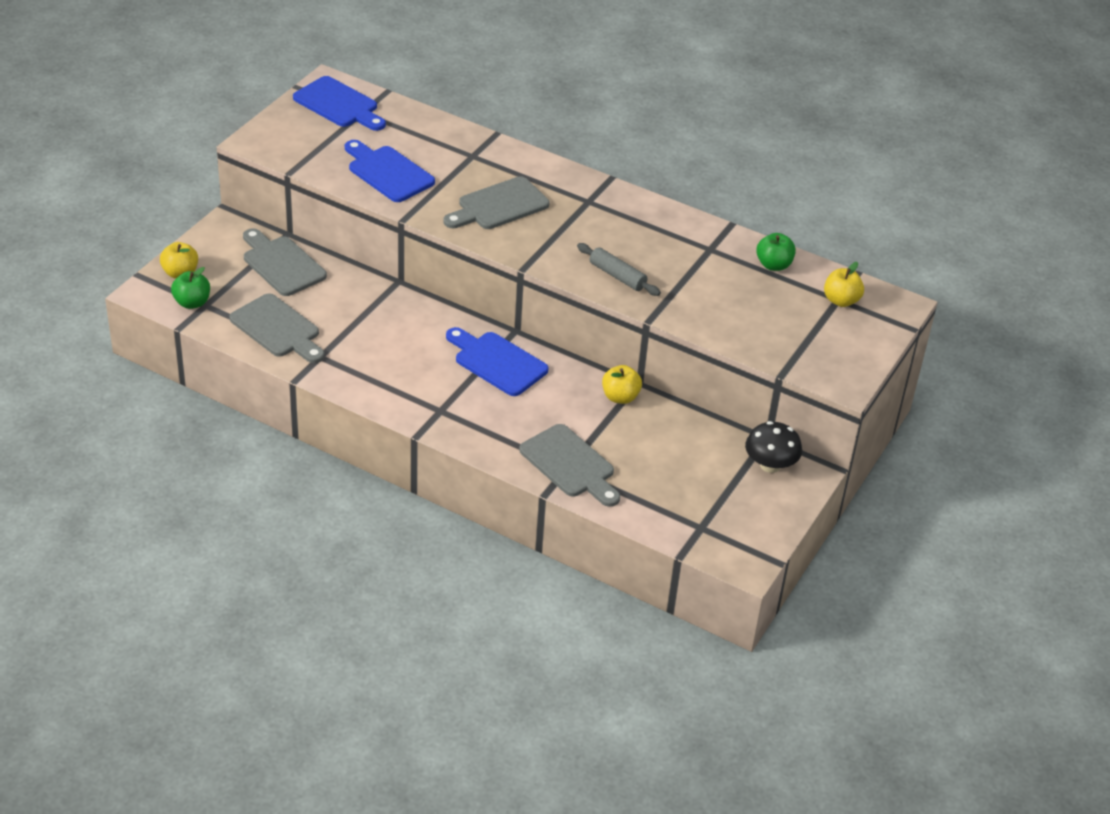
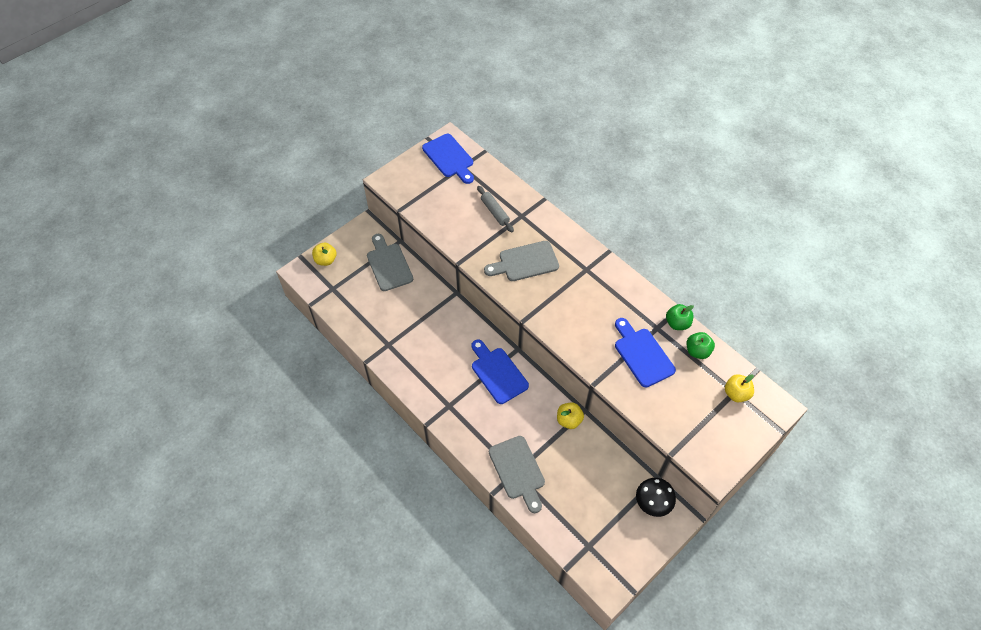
camera: 20 degrees right, 15 degrees up
(192, 303) = (325, 285): green apple -> green apple (677, 323)
(278, 329) = (370, 316): grey cutting board -> none
(388, 172) = (462, 220): blue cutting board -> blue cutting board (642, 354)
(617, 276) = (585, 339): grey rolling pin -> grey rolling pin (495, 212)

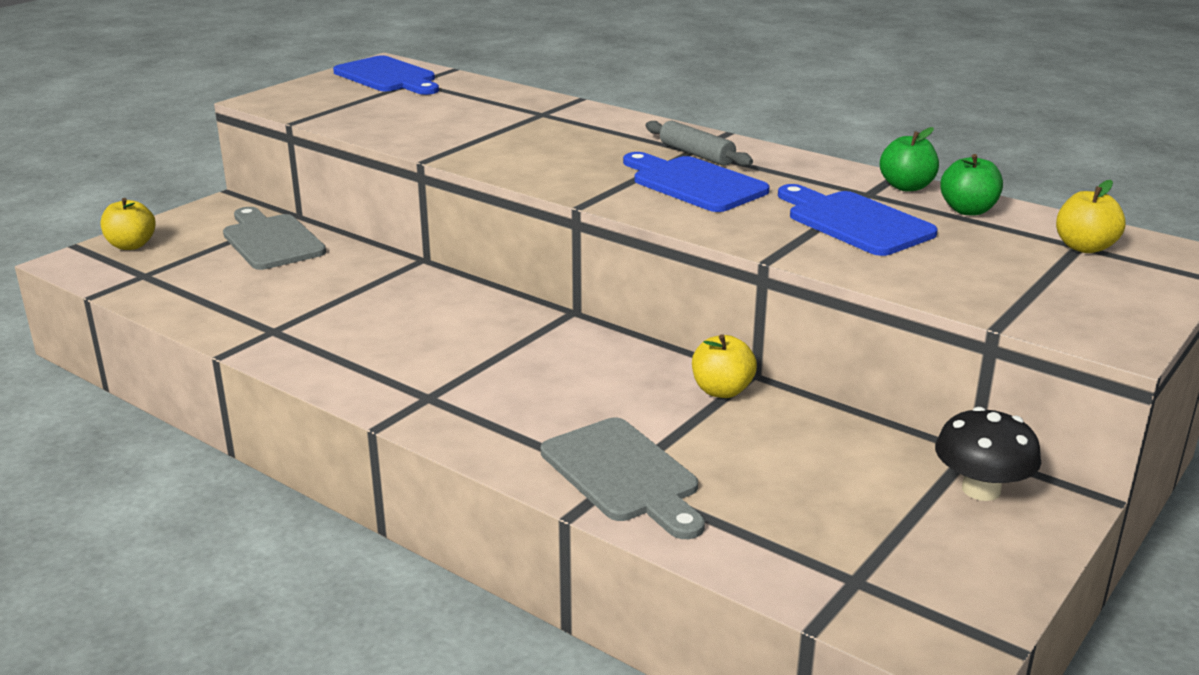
camera: 10 degrees left, 30 degrees down
(495, 212) = (488, 114): grey rolling pin -> grey rolling pin (696, 154)
(497, 373) = (535, 345): blue cutting board -> blue cutting board (694, 183)
(525, 262) = (564, 152): grey cutting board -> none

